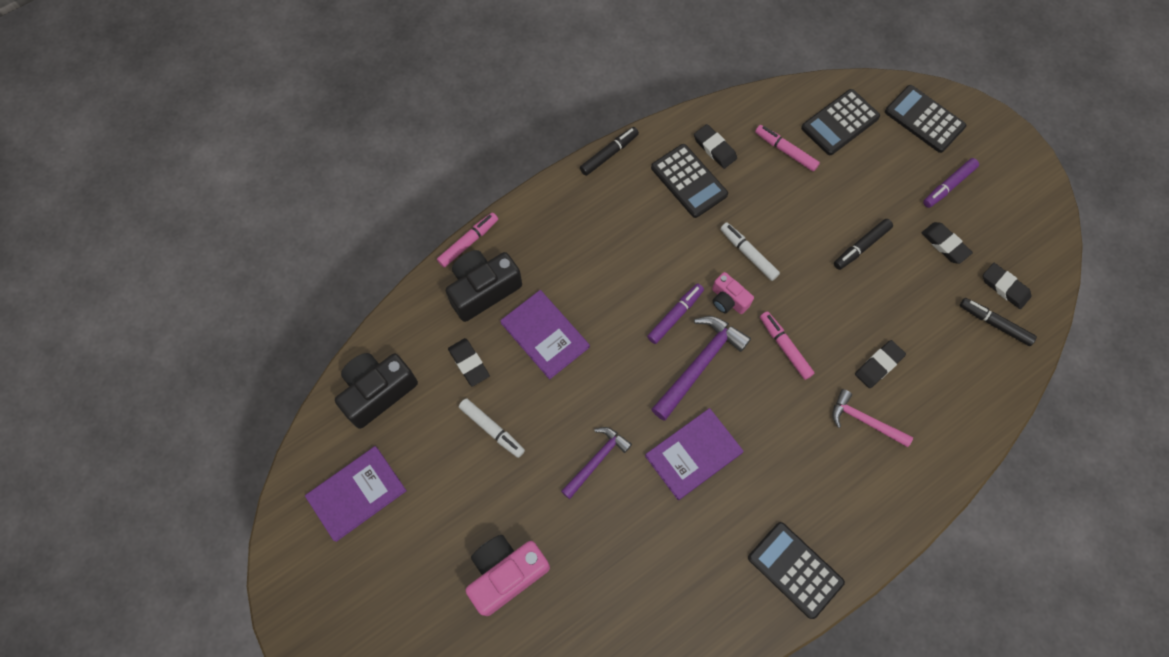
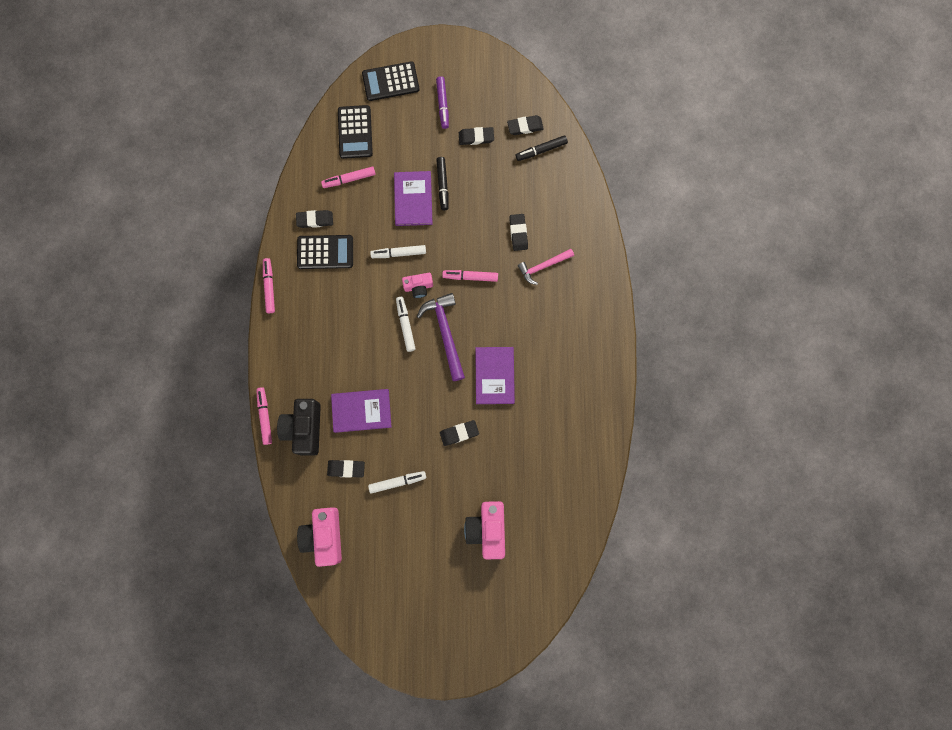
camera: 55 degrees left, 10 degrees up
(356, 493) = (379, 588): purple book -> purple book (413, 199)
(378, 392) = (324, 536): black camera -> pink camera
(596, 460) = (459, 433): purple hammer -> black eraser
(609, 154) = (269, 287): black marker -> pink marker
(675, 315) = (405, 325): purple marker -> white marker
(795, 570) = (594, 368): black calculator -> none

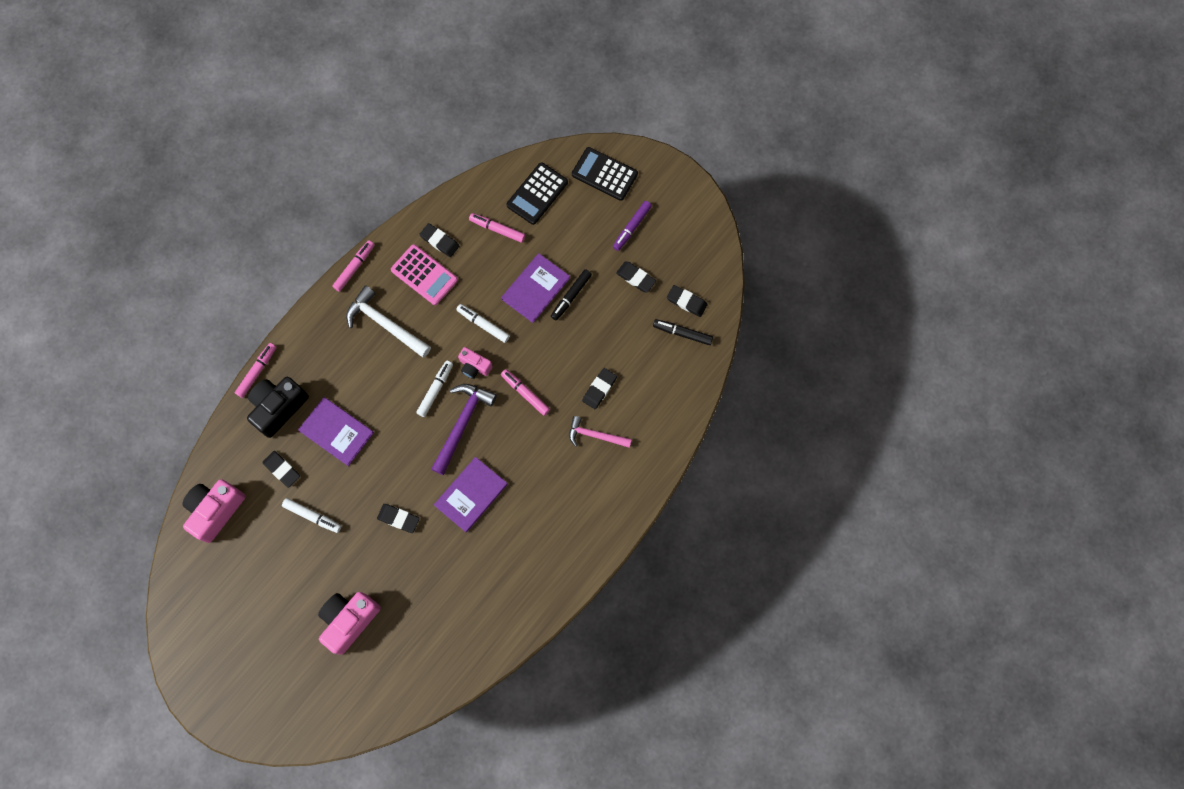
camera: 40 degrees right, 5 degrees down
(325, 252) = (424, 275): black calculator -> pink calculator
(328, 308) = (385, 324): none -> white hammer

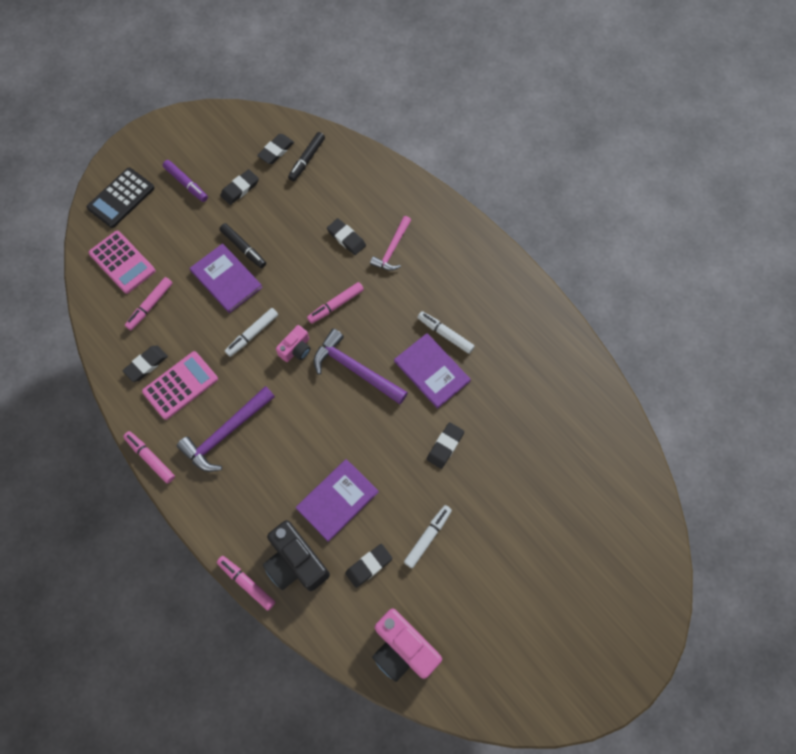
camera: 80 degrees left, 5 degrees down
(349, 620) = (546, 510): pink camera -> none
(385, 324) = (226, 433): white hammer -> purple hammer
(435, 390) = (312, 391): white marker -> white marker (445, 334)
(537, 194) = (122, 262): black calculator -> pink calculator

